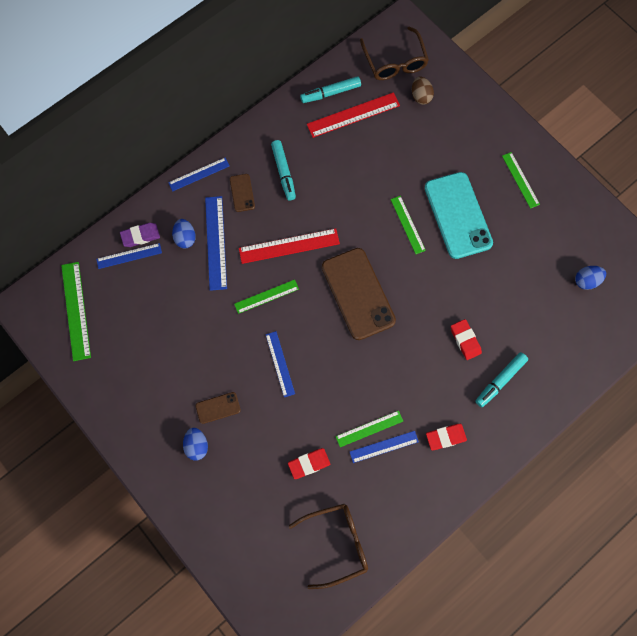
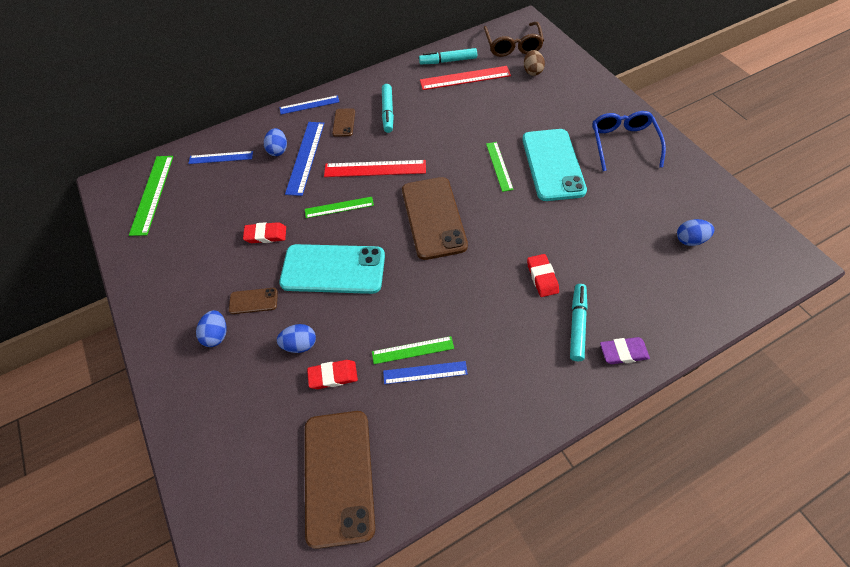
camera: 15 degrees right, 15 degrees down
(140, 236) = (238, 144): purple eraser -> purple eraser (623, 352)
(272, 441) = (300, 344): none -> blue egg
(280, 364) = (333, 269): blue ruler -> turquoise phone
(336, 543) = (338, 476): brown glasses -> brown phone
(445, 437) = (501, 375): red eraser -> red eraser (266, 235)
(500, 381) = (577, 324): turquoise marker -> turquoise marker turned 135 degrees clockwise
(520, 180) = (623, 143): green ruler -> blue glasses

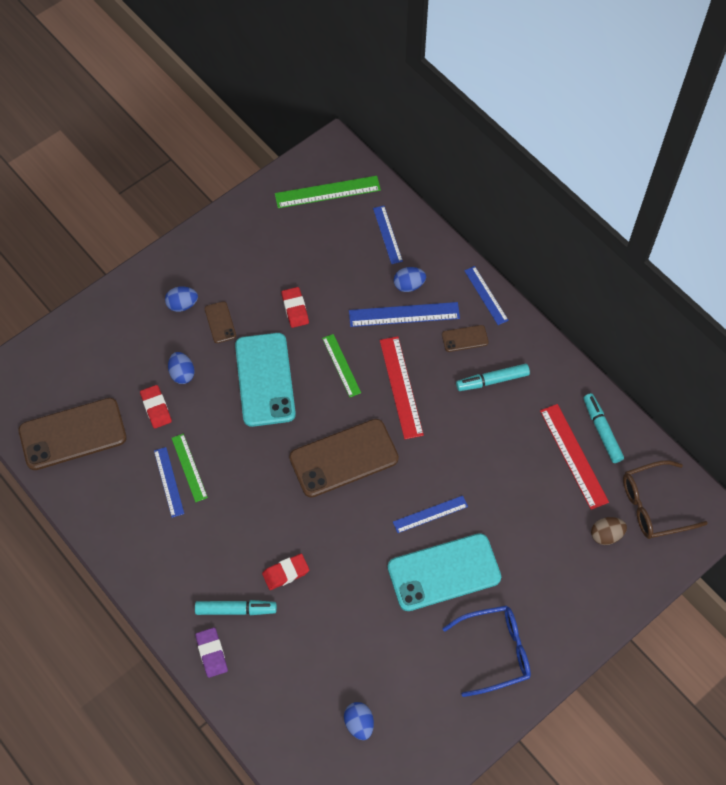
camera: 75 degrees right, 5 degrees up
(499, 166) = (430, 514): green ruler -> blue ruler

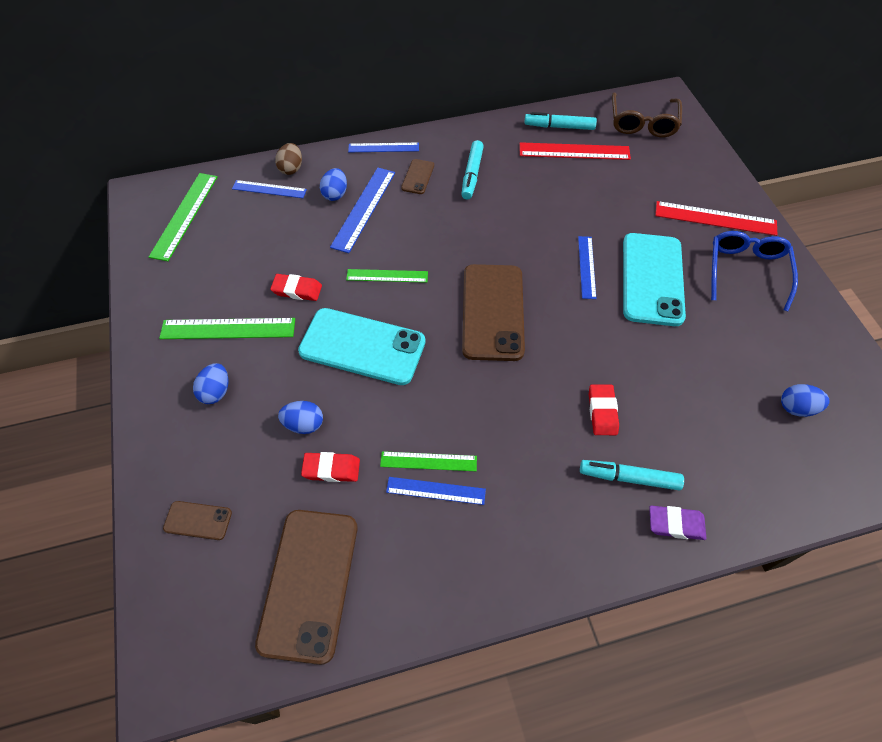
camera: 65 degrees left, 5 degrees down
(220, 322) = (265, 362): brown phone -> brown phone (198, 520)
(236, 609) = (629, 478): turquoise marker -> turquoise marker turned 105 degrees counterclockwise
(237, 282) = (228, 329): none -> green ruler
(400, 387) = (439, 239): red ruler -> red ruler (715, 218)
(606, 535) = (658, 159): brown egg -> brown egg (291, 168)

